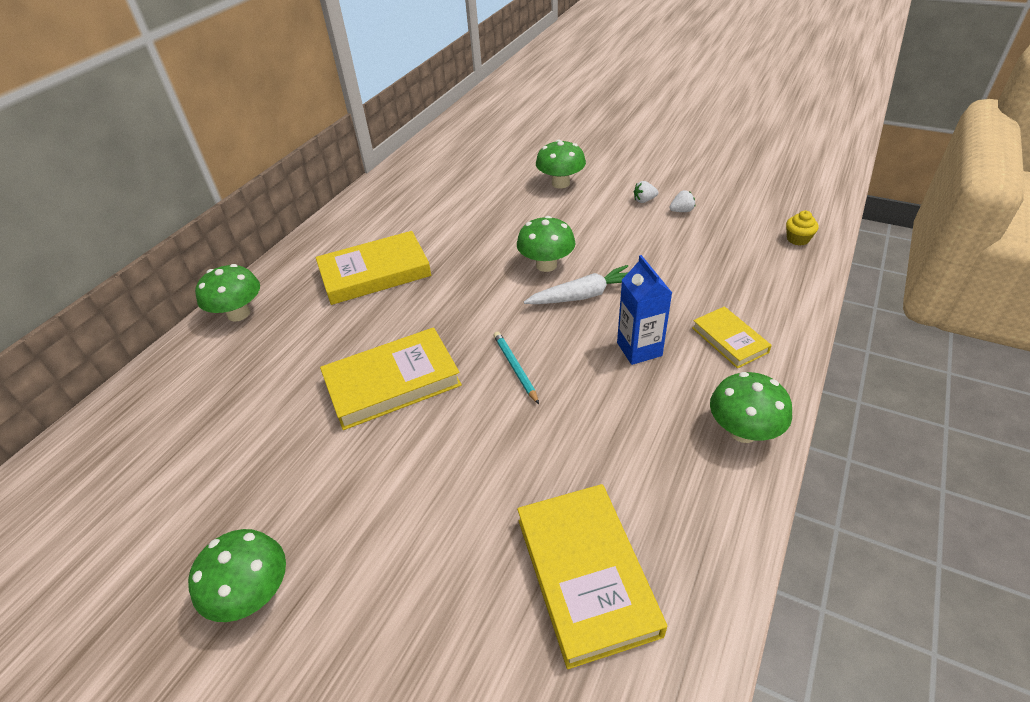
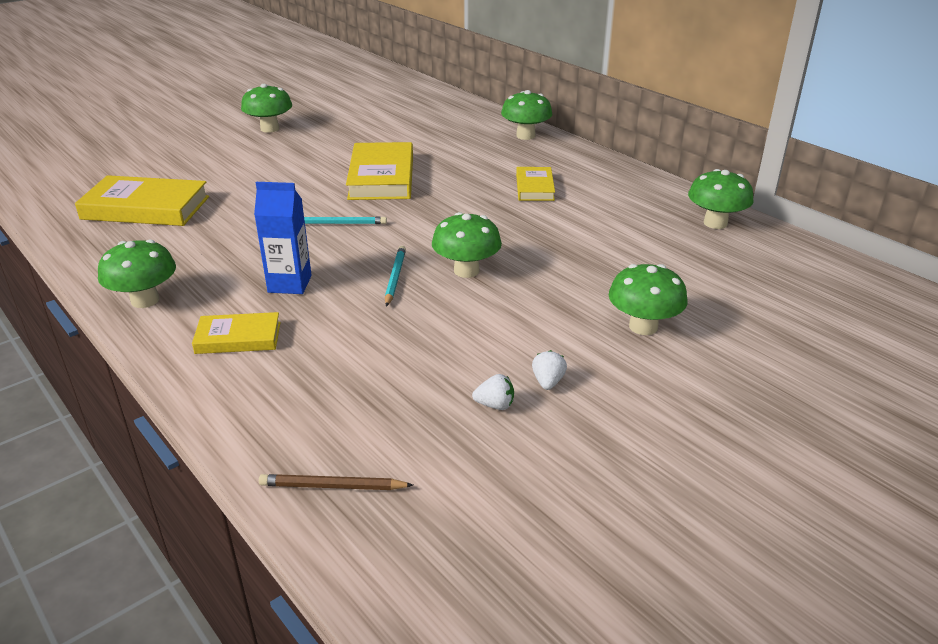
camera: 110 degrees right, 10 degrees down
(375, 273) = (535, 187): yellow book -> yellow book, size x0.57
(402, 181) = (715, 223): none -> green mushroom
(583, 295) = (395, 277): white carrot -> turquoise pencil
(681, 211) = (495, 405): white strawberry -> white strawberry turned 90 degrees counterclockwise
(798, 239) = (332, 486): yellow cupcake -> brown pencil

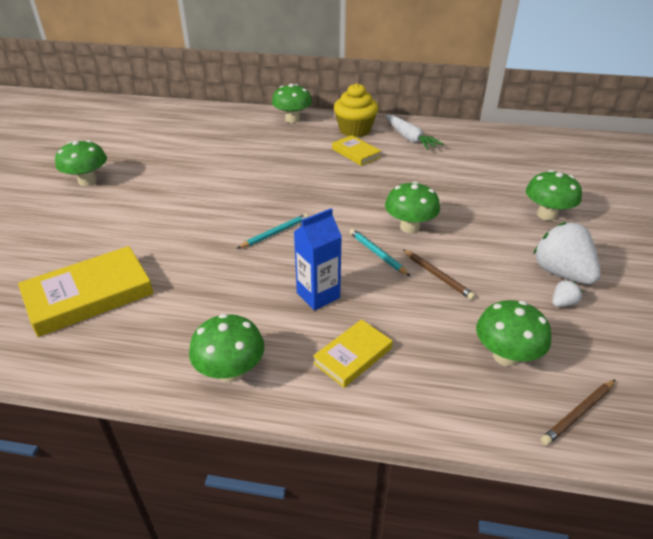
camera: 40 degrees left, 5 degrees up
(381, 177) = (246, 186): yellow book -> none
(415, 320) = (437, 276): none -> brown pencil
(548, 382) = (561, 273): white strawberry -> white strawberry, size x2.27
(574, 166) = (355, 130): none -> yellow cupcake
(622, 194) = (409, 138): none -> white carrot
(715, 223) = (480, 137): green mushroom -> green mushroom (506, 356)

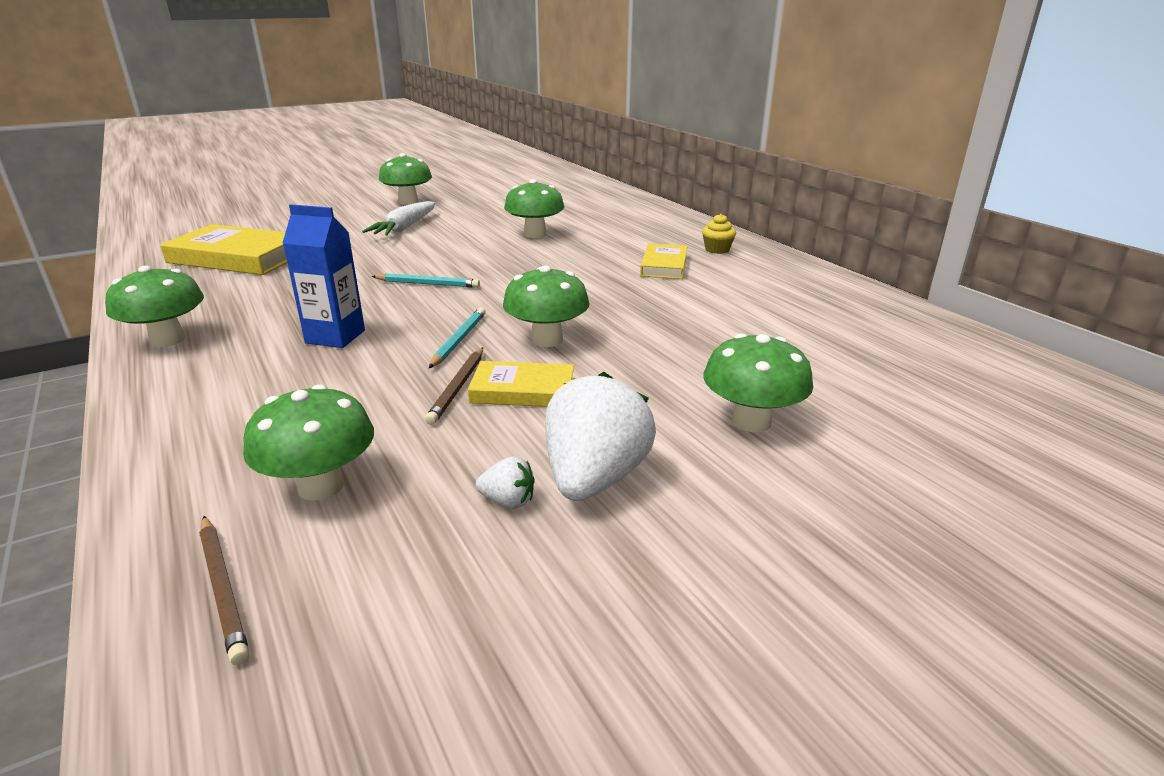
camera: 50 degrees right, 10 degrees down
(292, 119) = (672, 221): green mushroom -> green mushroom (535, 234)
(353, 356) = (238, 387): yellow book -> yellow book (523, 390)
(355, 130) = (717, 249): yellow cupcake -> yellow cupcake, size x0.50
(409, 138) = (766, 278): white carrot -> white carrot (405, 228)
(578, 413) = (223, 589): brown pencil -> brown pencil turned 135 degrees counterclockwise

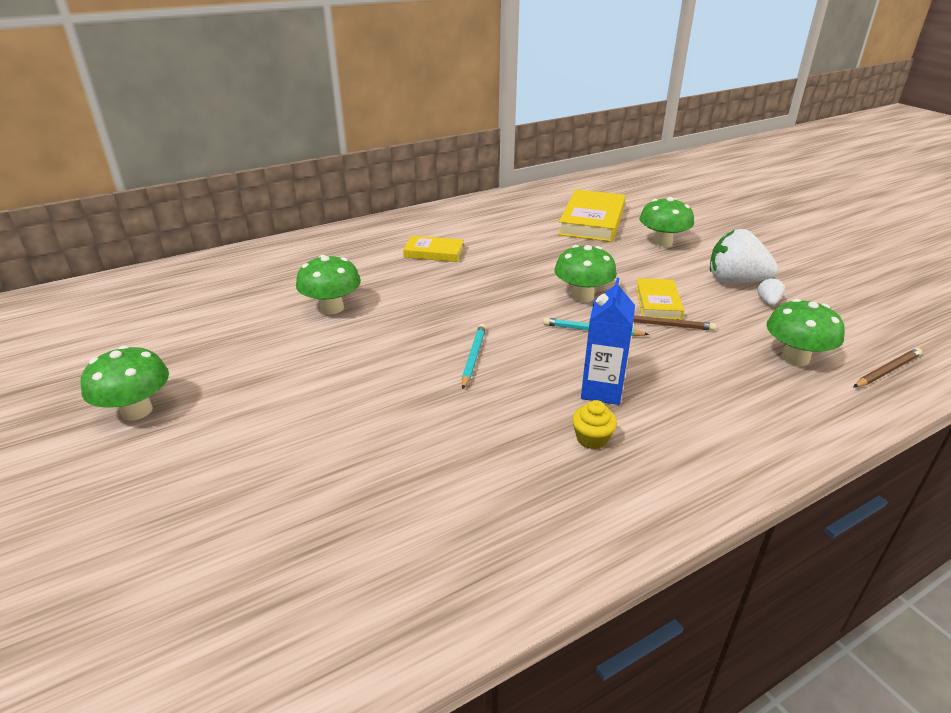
camera: 90 degrees left, 5 degrees up
(167, 340) = (638, 501): green mushroom -> none
(238, 257) = (366, 530): yellow book -> yellow book (592, 221)
(405, 228) = (274, 396): white carrot -> none
(717, 249) = (399, 232): yellow cupcake -> yellow cupcake (592, 439)

